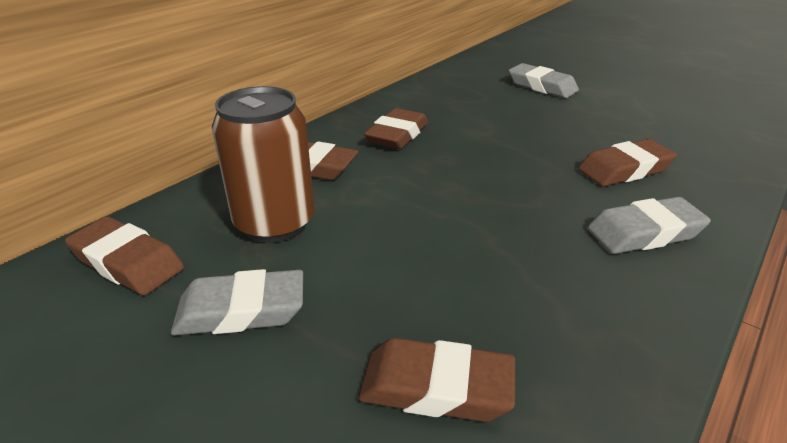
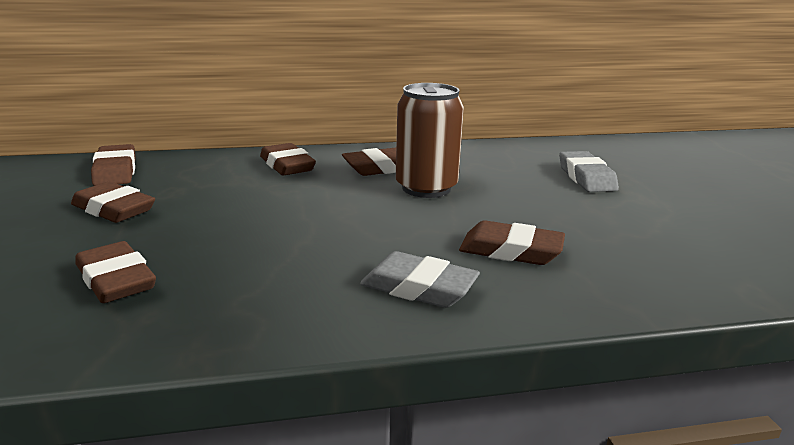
camera: 40 degrees right, 10 degrees down
(241, 311) = (114, 209): grey eraser -> brown eraser
(275, 223) = (208, 182): brown can -> brown can (426, 188)

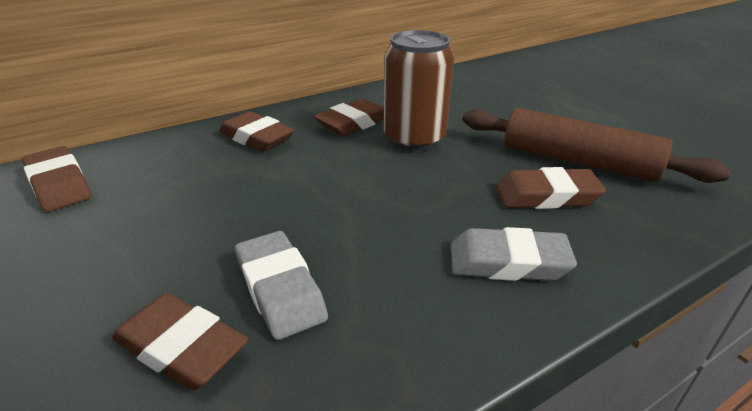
camera: 20 degrees left, 10 degrees up
(114, 209) = (98, 241): brown eraser -> none
(576, 231) = (578, 161): none -> brown rolling pin
(586, 177) = (535, 100): grey eraser -> grey eraser (280, 289)

